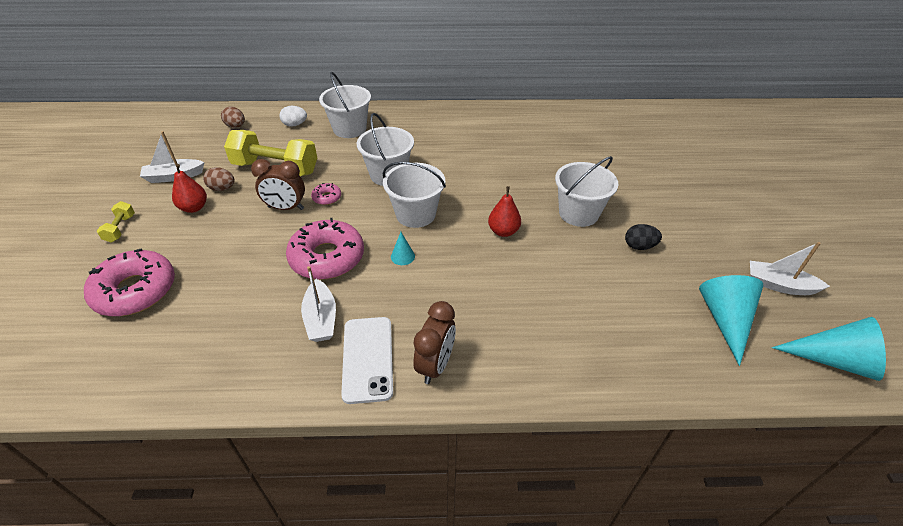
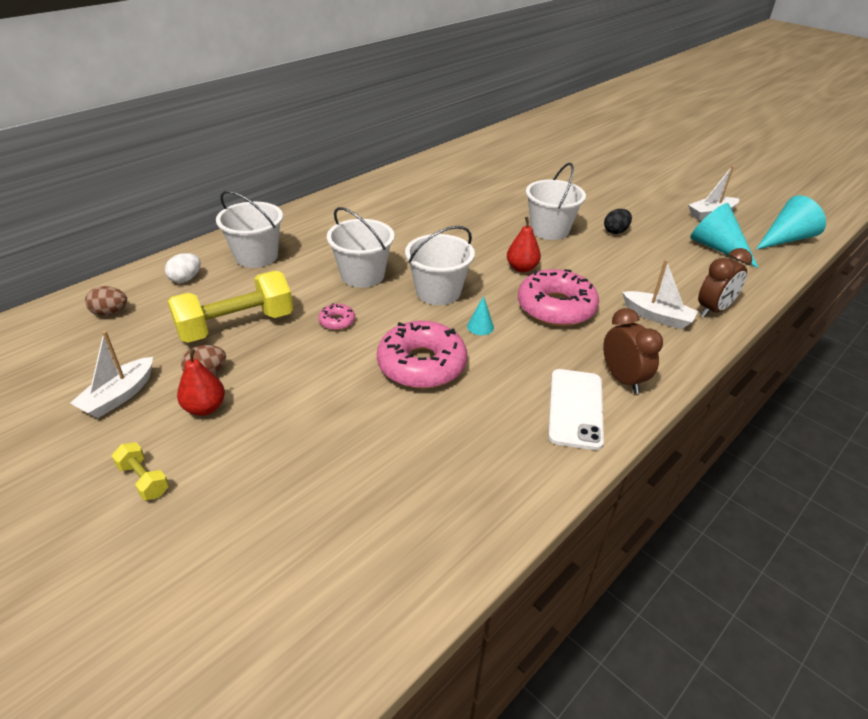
camera: 45 degrees left, 5 degrees down
(135, 291) = (279, 514): pink donut -> pink donut (556, 307)
(286, 208) = (311, 351): brown clock -> brown clock (713, 310)
(321, 319) = (496, 409): white boat -> white boat (657, 317)
(368, 359) = (575, 408): white phone -> white phone turned 60 degrees clockwise

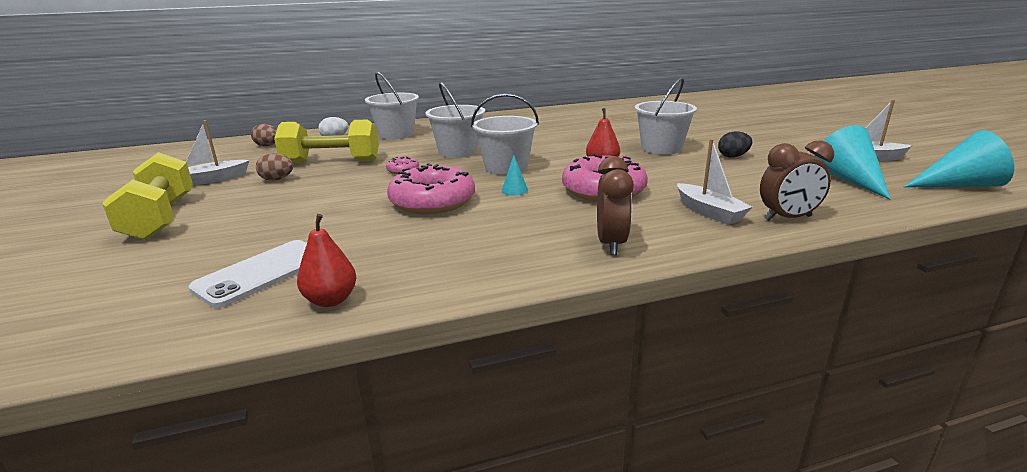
camera: 30 degrees right, 15 degrees down
(144, 480) = (160, 218): yellow dumbbell -> yellow dumbbell, size x2.18
(205, 408) = (250, 194): red pear -> red pear (331, 300)
(575, 408) = (533, 252): white phone -> white phone (262, 273)

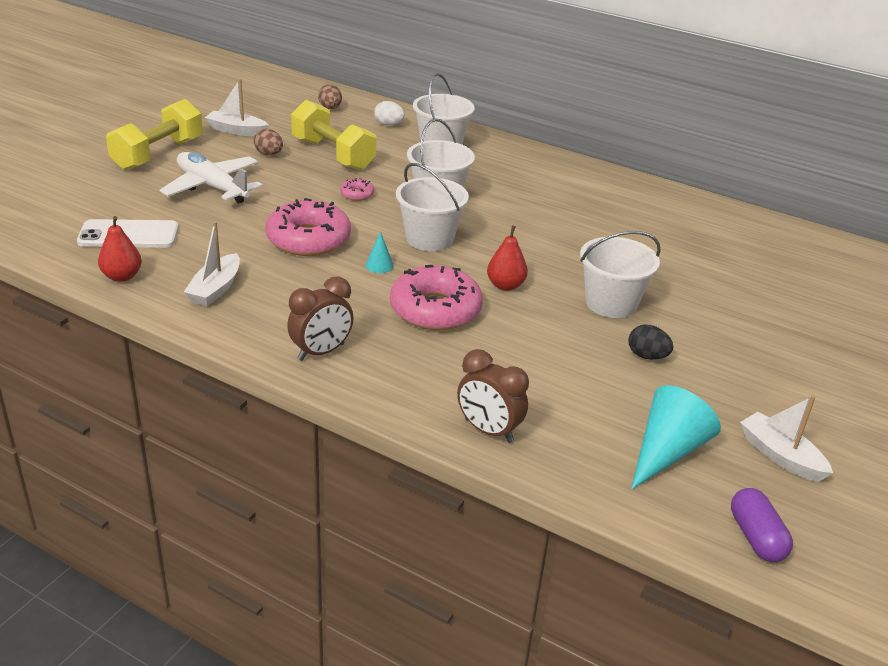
camera: 45 degrees right, 10 degrees up
(272, 212) = (212, 187): none -> white plane
(709, 212) = (450, 382): white boat -> white boat (215, 289)
(958, 185) = (756, 537): turquoise cone -> purple capsule

